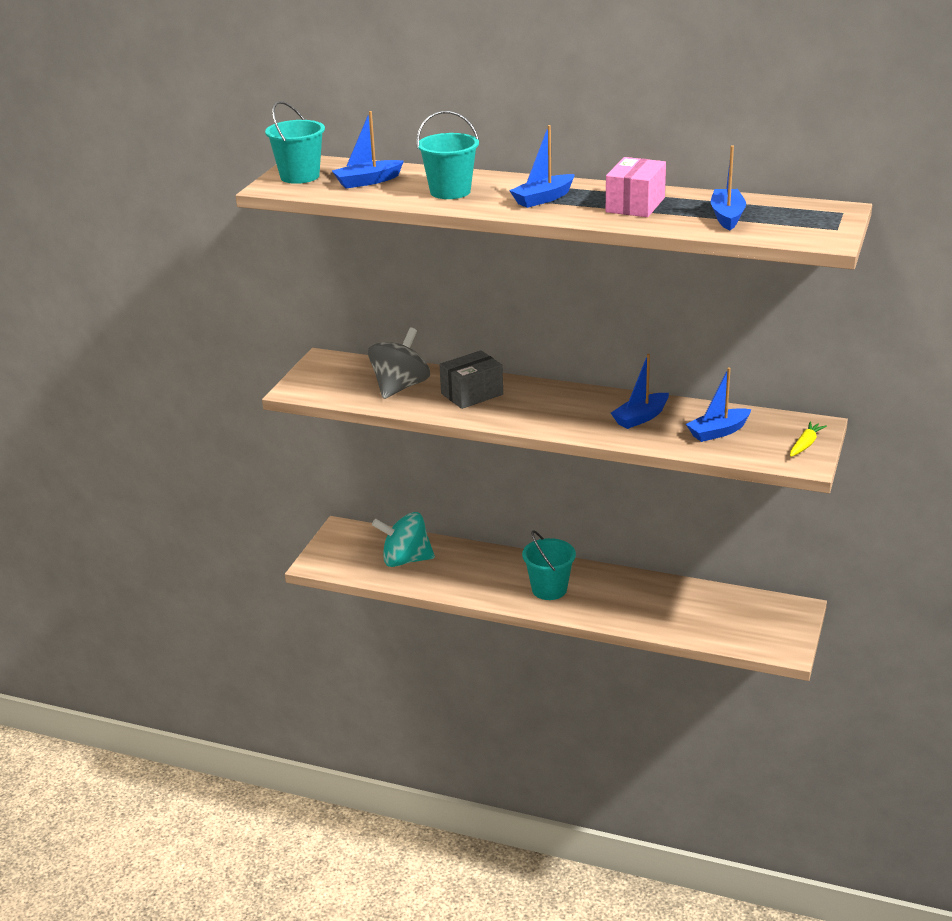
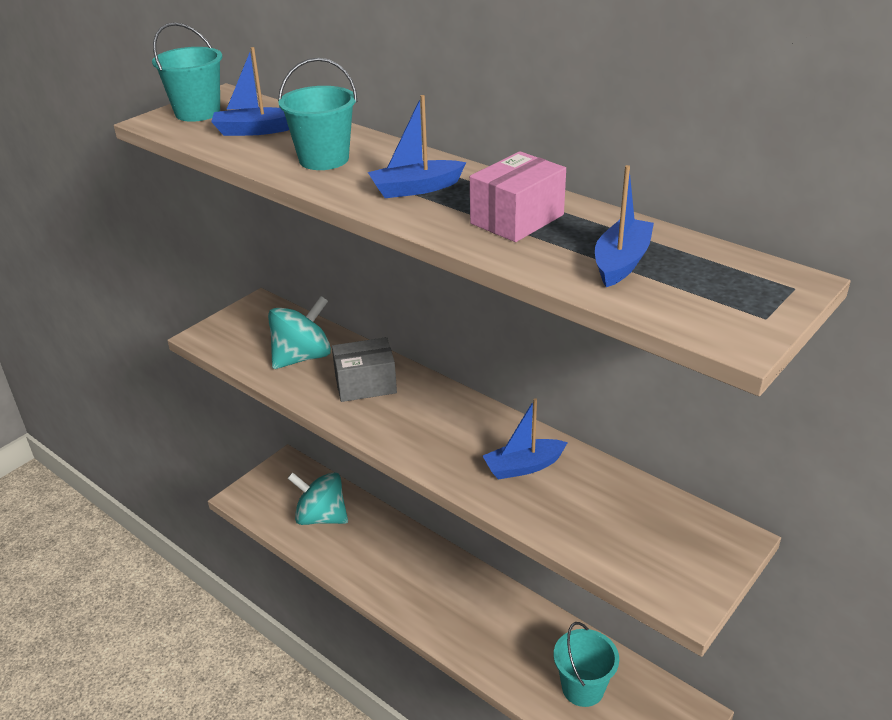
camera: 20 degrees right, 5 degrees up
(400, 387) = (302, 357): grey spinning top -> turquoise spinning top
(549, 589) = (436, 597): turquoise bucket -> turquoise bucket (583, 688)
(718, 432) = (602, 514): blue boat -> none
(805, 444) = (702, 568): yellow carrot -> none

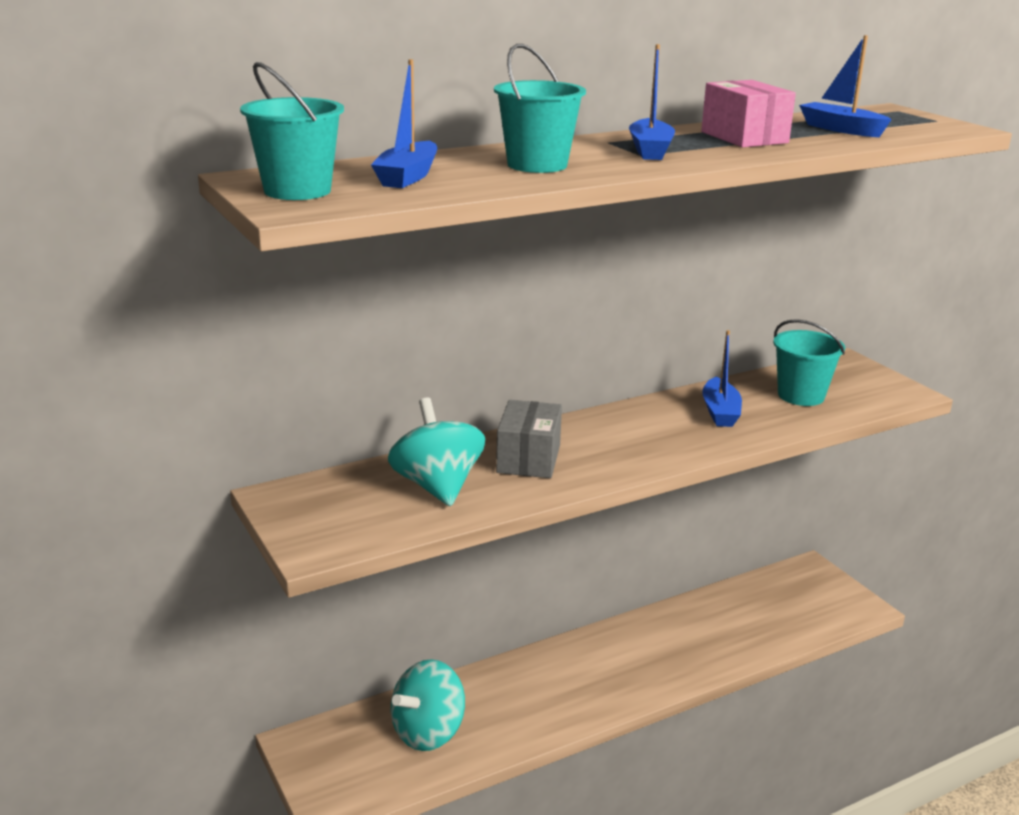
camera: 70 degrees left, 10 degrees down
(583, 688) = (766, 614): turquoise bucket -> turquoise bucket (801, 396)

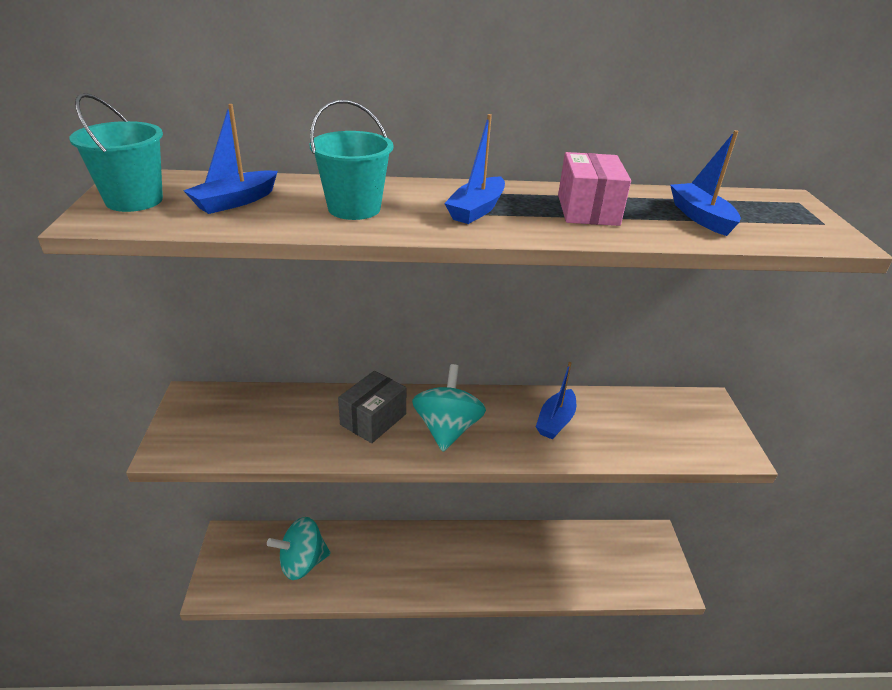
camera: 25 degrees right, 10 degrees up
(437, 486) = (291, 423): turquoise spinning top -> turquoise spinning top (447, 429)
(801, 396) = (638, 426): turquoise bucket -> none

